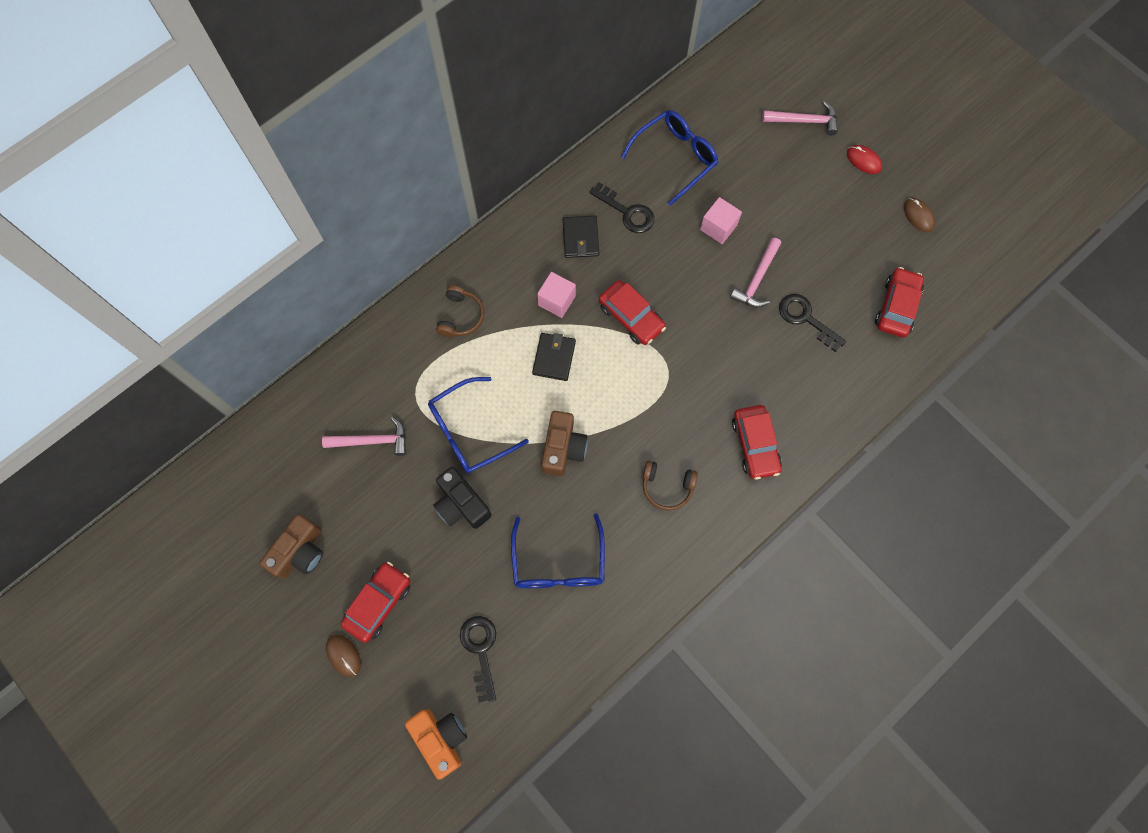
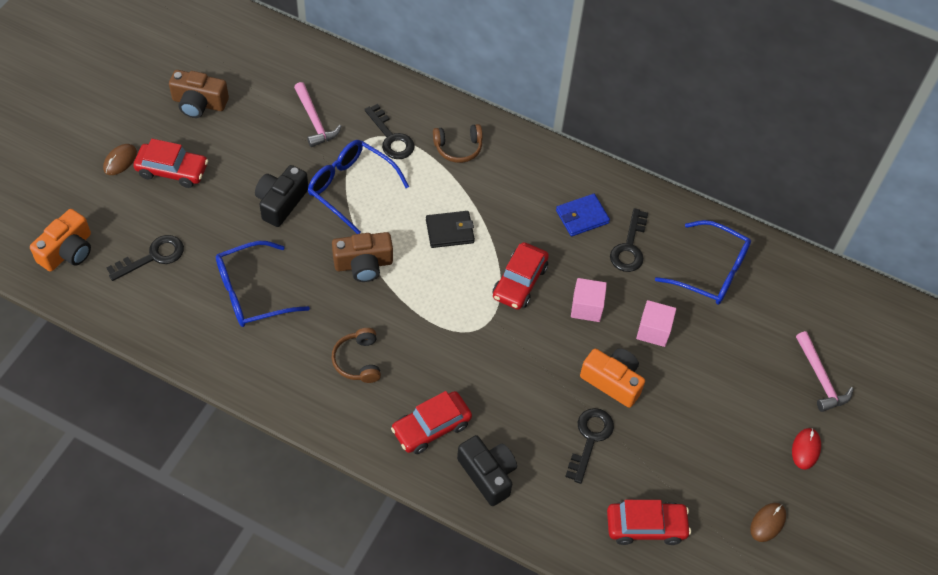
camera: 65 degrees right, 15 degrees down
(423, 374) = (391, 138): none -> black key
(556, 300) = (508, 216): pink cube -> pink cube (586, 307)
(580, 238) = (582, 217): black wallet -> blue wallet
(757, 279) = (612, 381): pink hammer -> orange camera
(814, 413) = (488, 474): none -> black camera

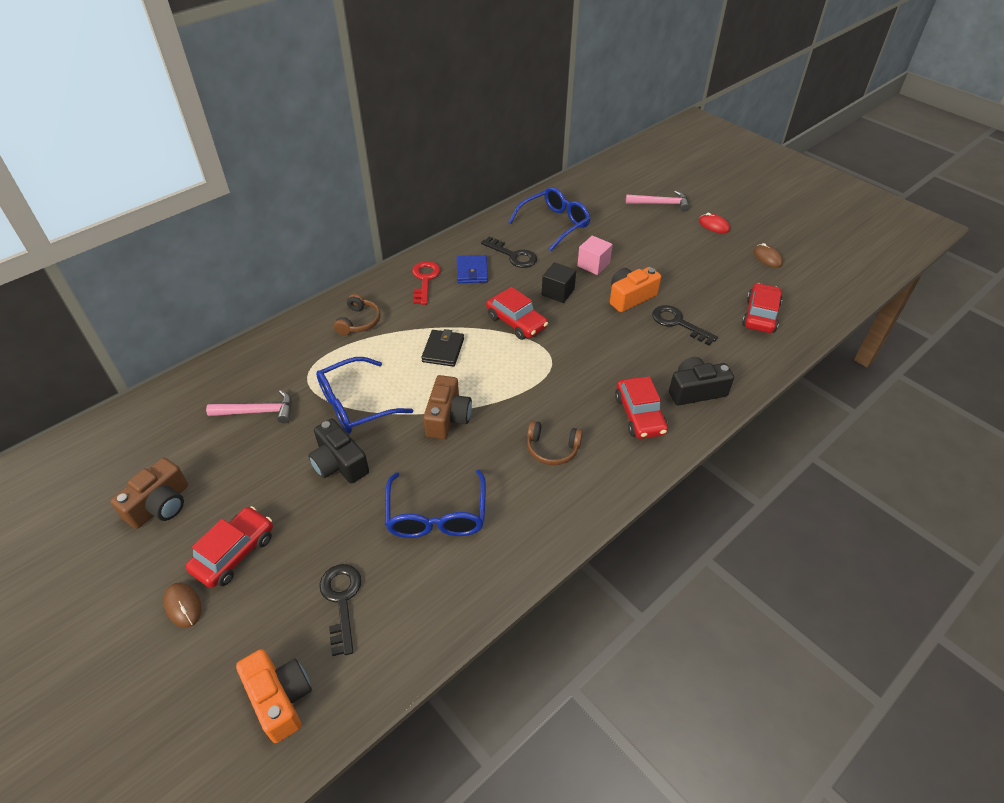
camera: 65 degrees left, 10 degrees down
(391, 138) = (317, 362): black key -> none
(547, 179) = (425, 280): none -> red key
(586, 307) = (558, 292): pink cube -> black cube

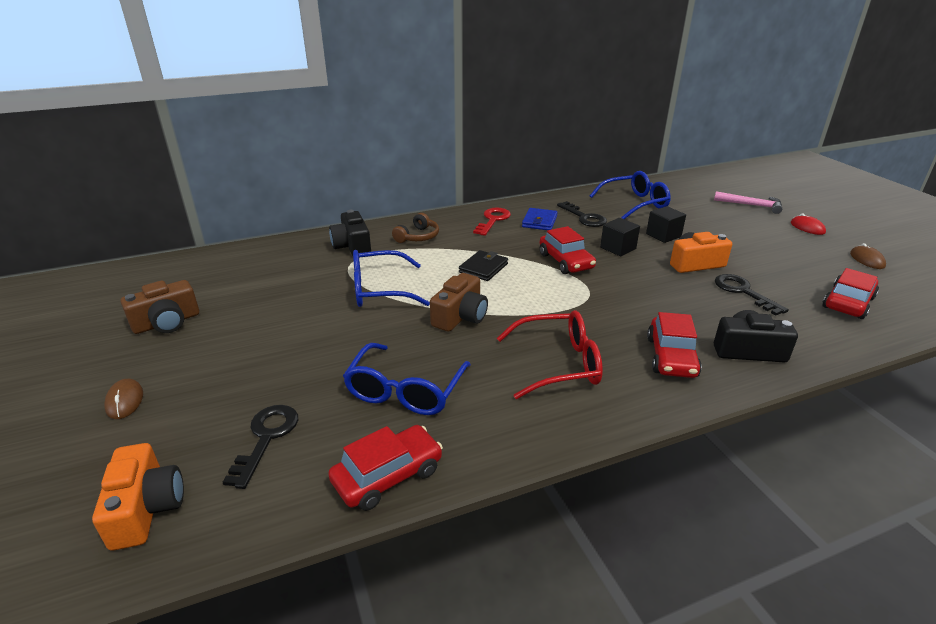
camera: 20 degrees right, 15 degrees down
(234, 553) = (199, 372): red car -> red car (388, 476)
(258, 411) = (293, 278): pink hammer -> none
(339, 463) = (337, 328): black camera -> black camera (352, 246)
(552, 449) = (558, 364): brown headphones -> red glasses
(593, 265) = (663, 235): pink cube -> black cube

